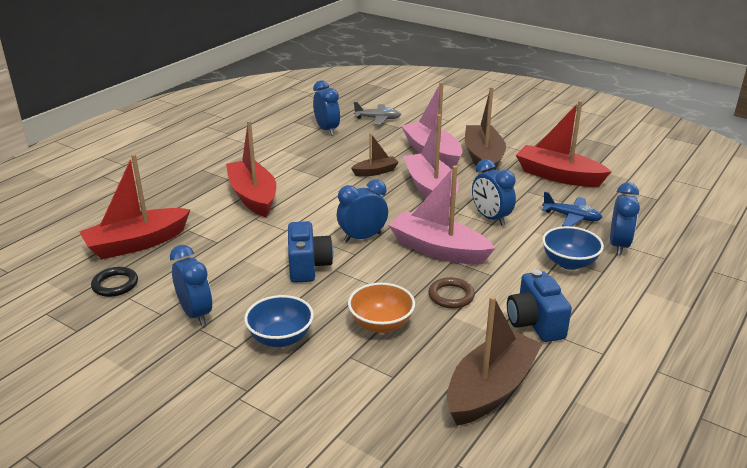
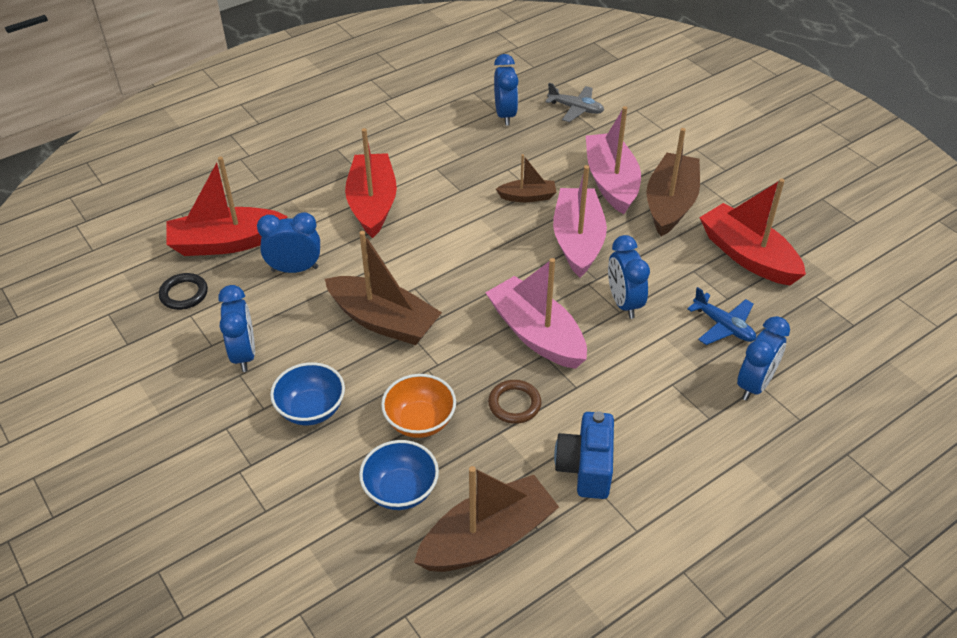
camera: 20 degrees right, 15 degrees up
(308, 266) = (383, 321): blue camera -> brown boat
(362, 237) = (461, 294): blue clock -> blue clock (295, 269)
(569, 263) = (677, 394): blue bowl -> blue bowl (400, 490)

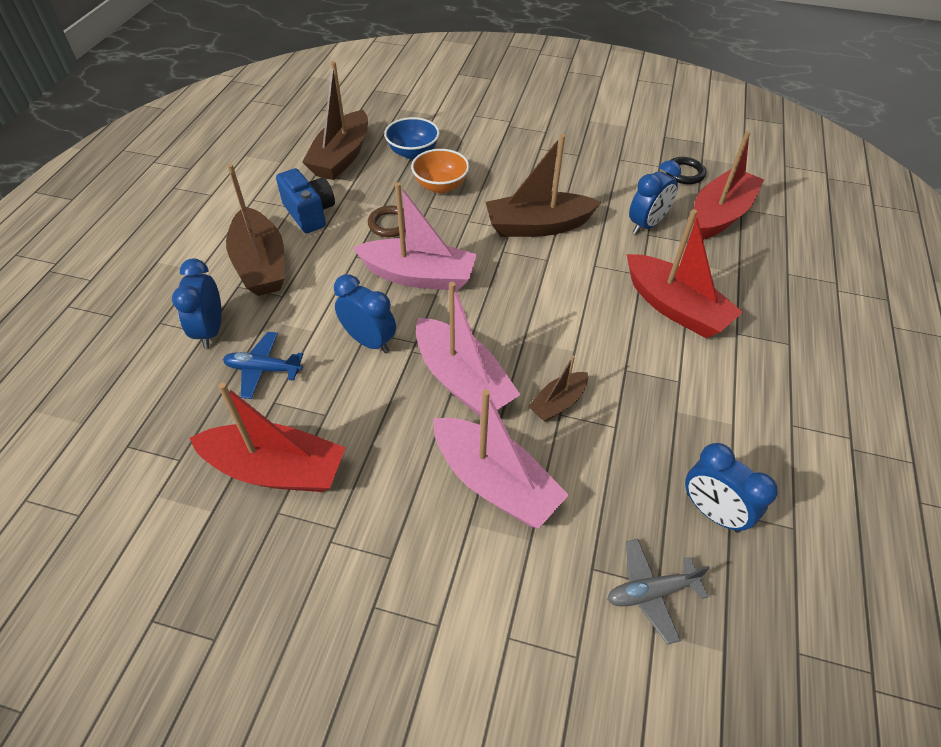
camera: 140 degrees right, 5 degrees up
(244, 354) = (593, 164): blue clock -> none
(311, 409) = (512, 160): blue bowl -> none
(670, 204) = (405, 492): brown boat -> brown boat (261, 264)

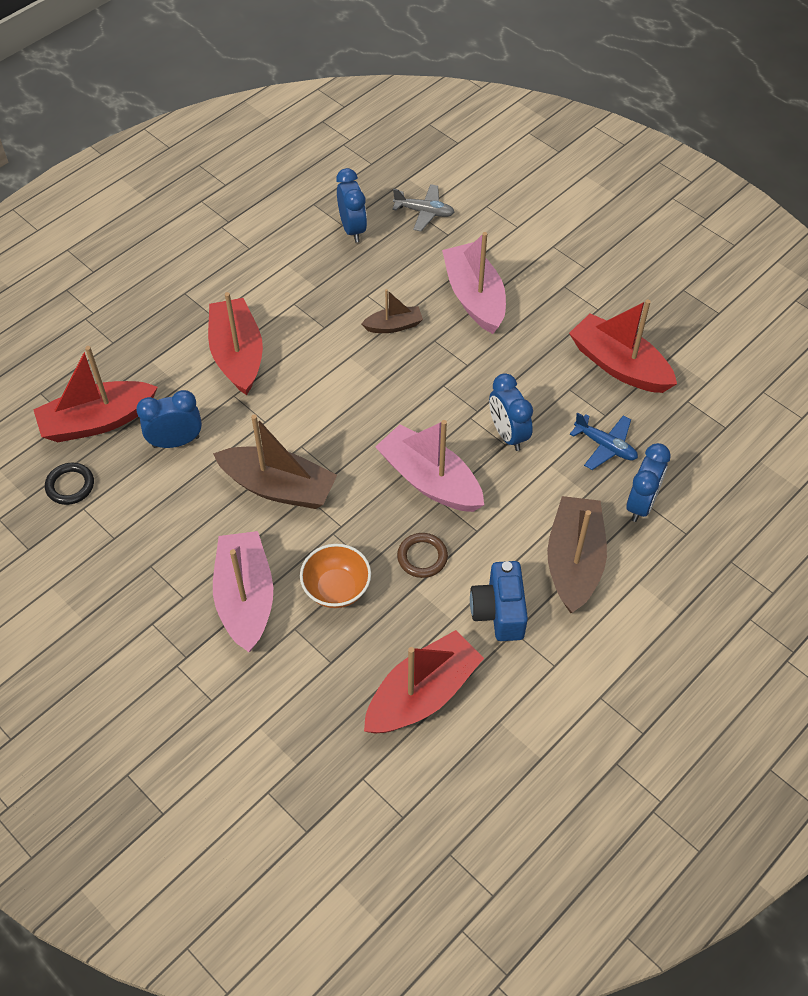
camera: 150 degrees left, 5 degrees up
(341, 157) = (422, 694): brown boat -> red boat
(413, 153) = (333, 660): blue bowl -> none
(462, 380) = (452, 370): pink boat -> pink boat (245, 598)

